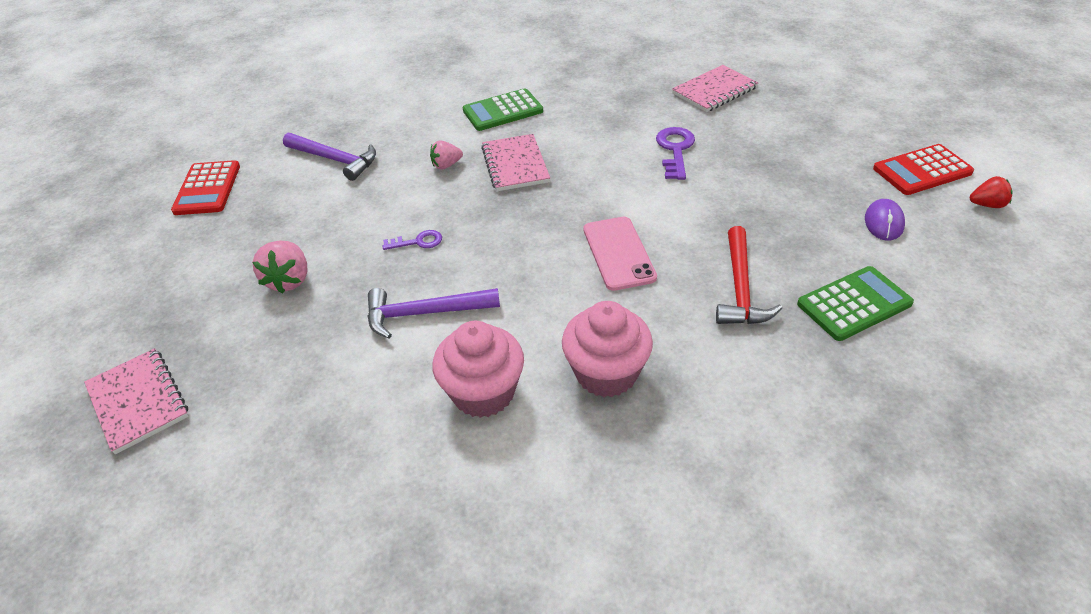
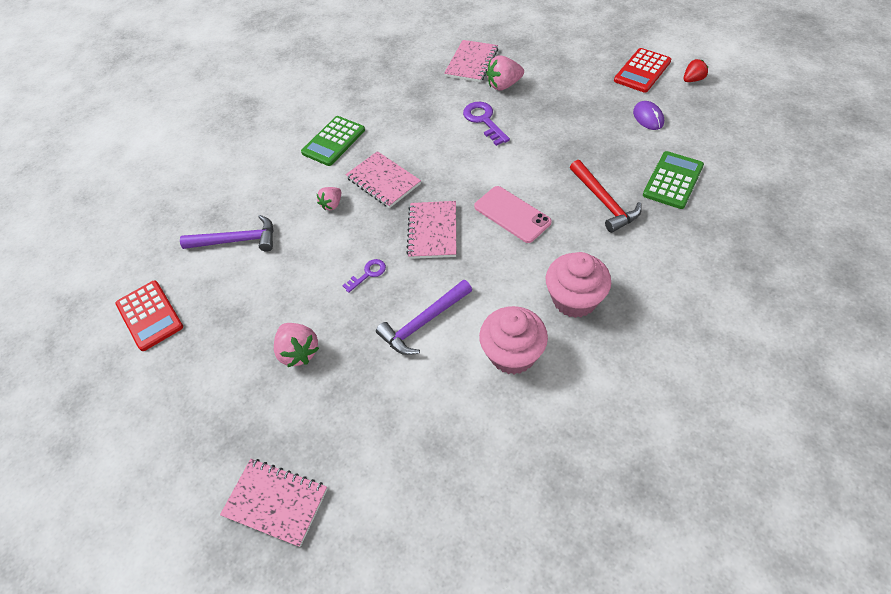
camera: 30 degrees left, 10 degrees up
(518, 232) = (432, 231): none -> pink notebook
(731, 124) = (504, 85): none -> pink strawberry

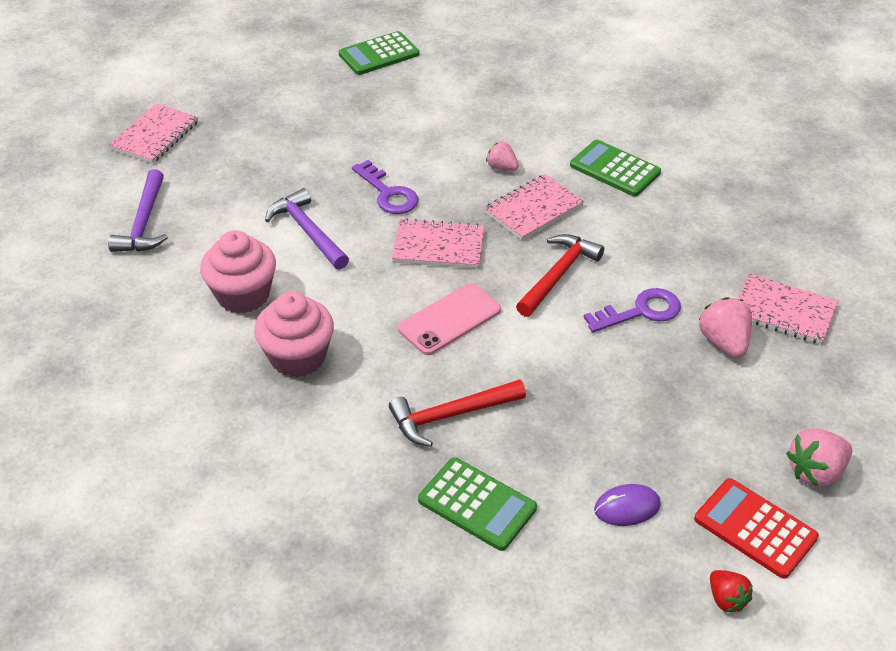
camera: 90 degrees right, 10 degrees down
(149, 315) = (379, 54): red calculator -> green calculator
(237, 240) = (462, 101): purple hammer -> purple hammer (144, 223)
(299, 352) = (303, 146): pink strawberry -> pink strawberry (815, 472)
(368, 274) = (388, 193): purple key -> purple key, size x1.64
(454, 161) = (558, 275): none -> red hammer

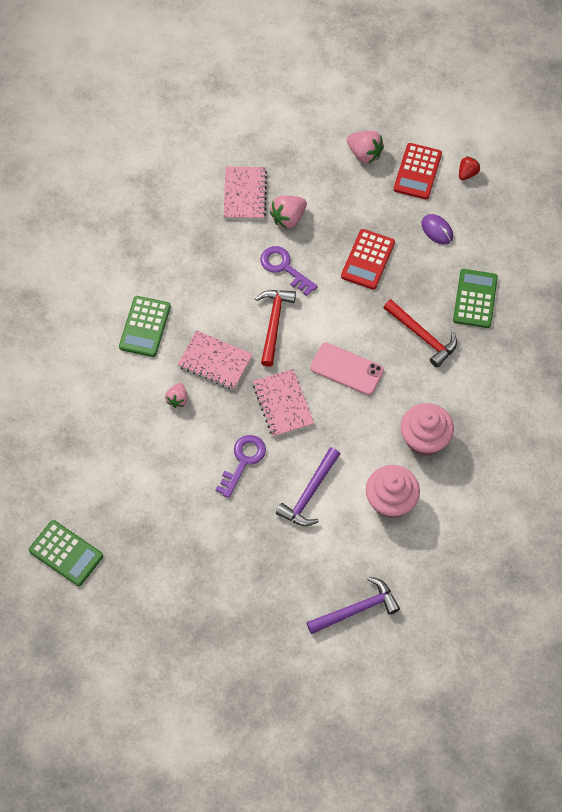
camera: 115 degrees left, 20 degrees up
(155, 136) = (257, 667): pink notebook -> none
(558, 275) = (274, 323): red hammer -> red hammer turned 90 degrees clockwise
(612, 403) = (368, 259): none -> red calculator

